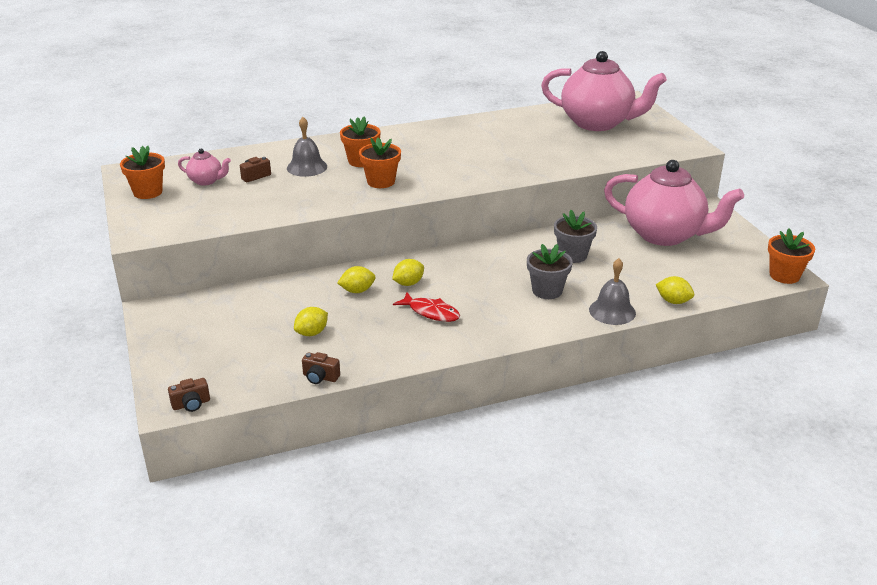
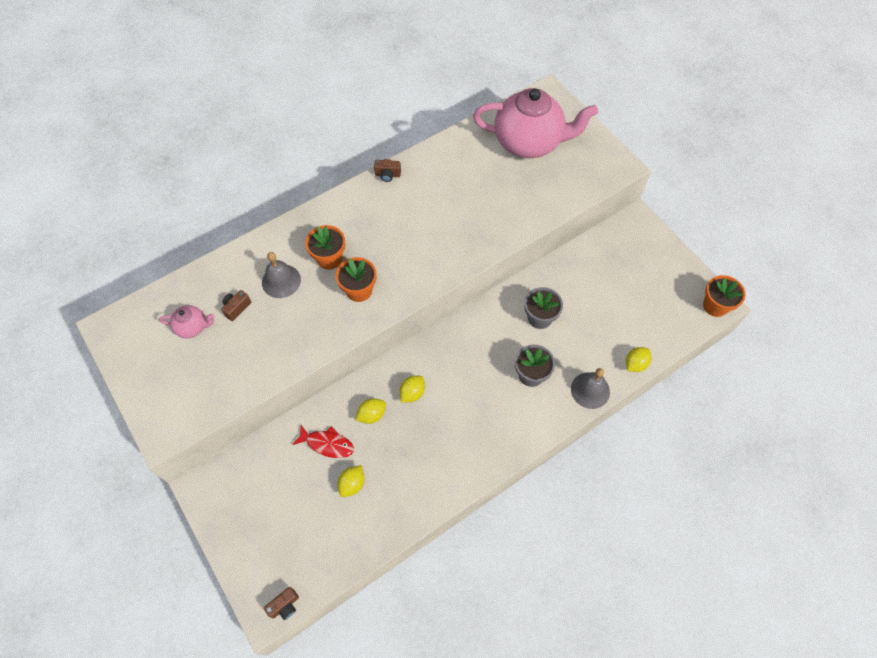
camera: 15 degrees left, 30 degrees up
(148, 192) = (143, 360): orange flower pot -> none
(320, 377) = (379, 541): brown camera -> brown camera (387, 175)
(431, 312) = (443, 429): red fish -> red fish (327, 444)
(664, 235) = (609, 269): pink teapot -> none
(673, 301) = (635, 364): yellow lemon -> yellow lemon turned 60 degrees counterclockwise

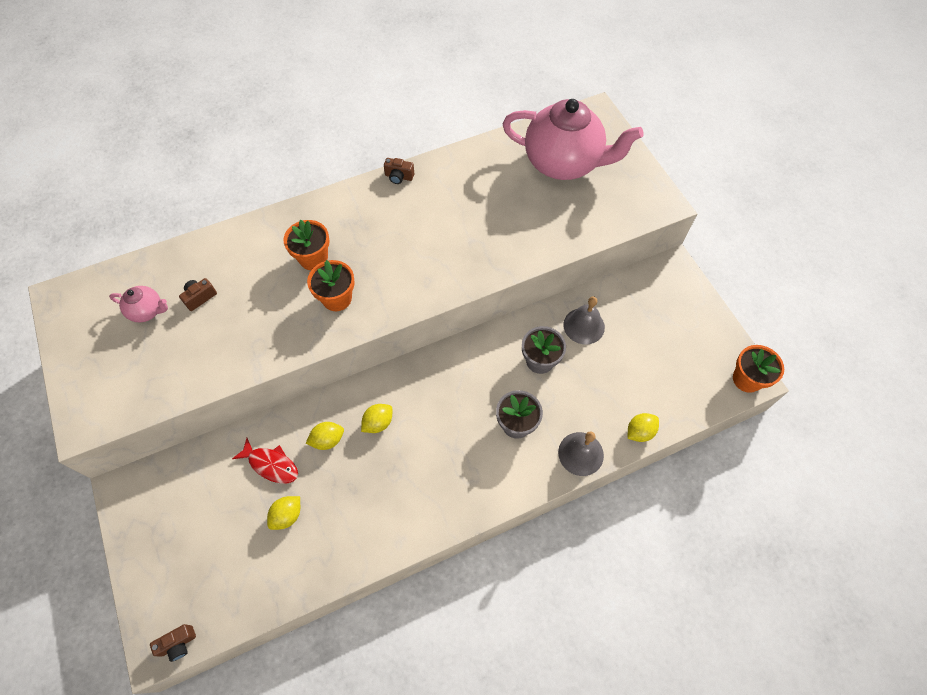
camera: 10 degrees right, 0 degrees up
(281, 281) = (255, 275): grey bell -> grey bell (584, 326)

